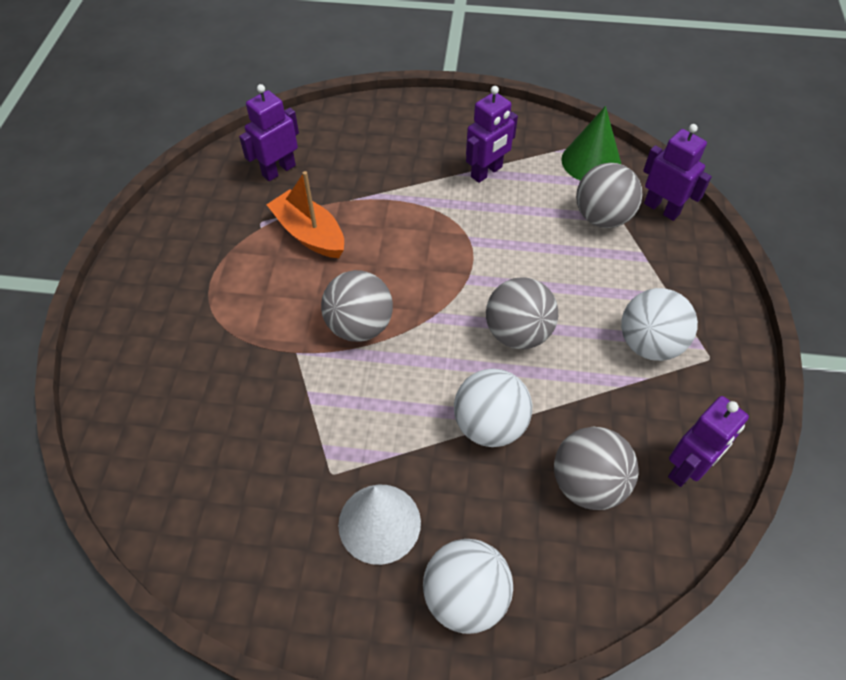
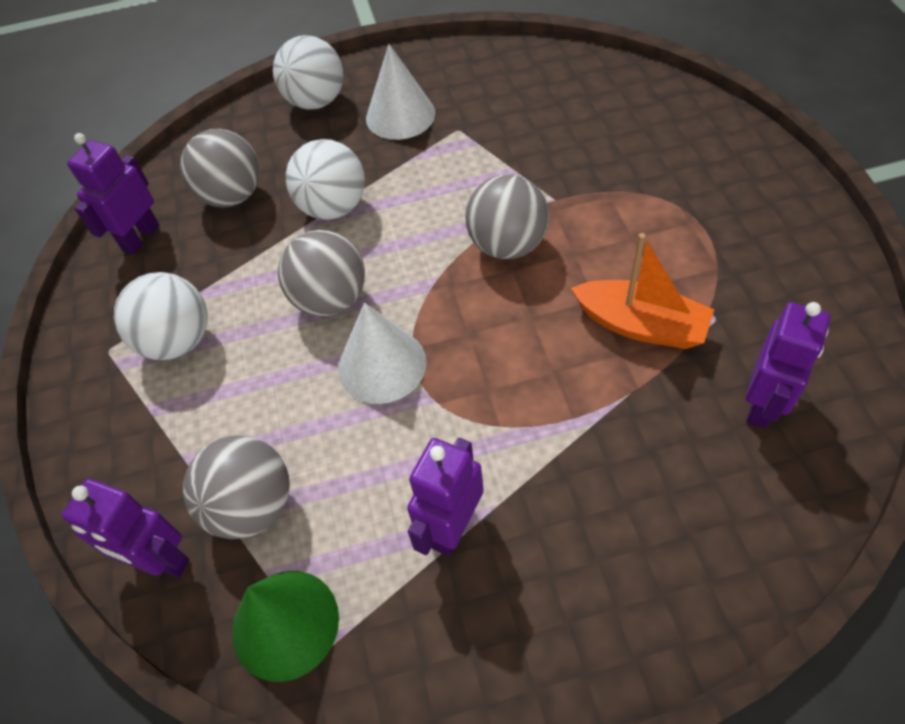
camera: 165 degrees right, 0 degrees up
(495, 270) = (382, 365): none -> white cone

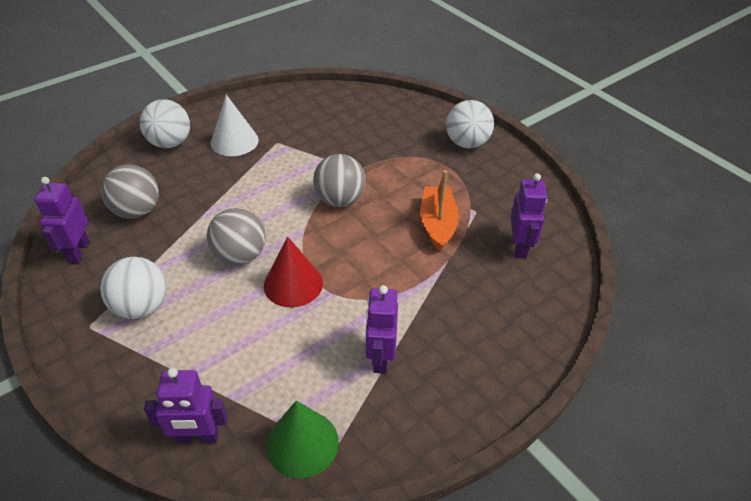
camera: 30 degrees left, 10 degrees down
(252, 506) = (246, 386): grey ball -> none
(333, 207) = (215, 203): white ball -> white ball (467, 143)
(382, 365) = (293, 284): white cone -> red cone
(640, 325) = (437, 224): orange boat -> orange boat turned 90 degrees counterclockwise

